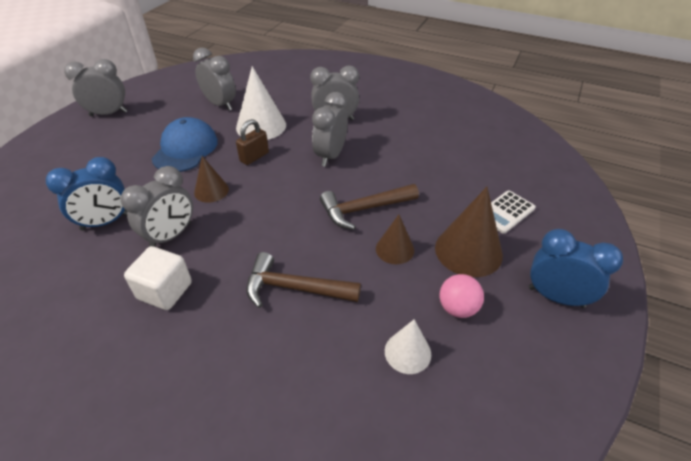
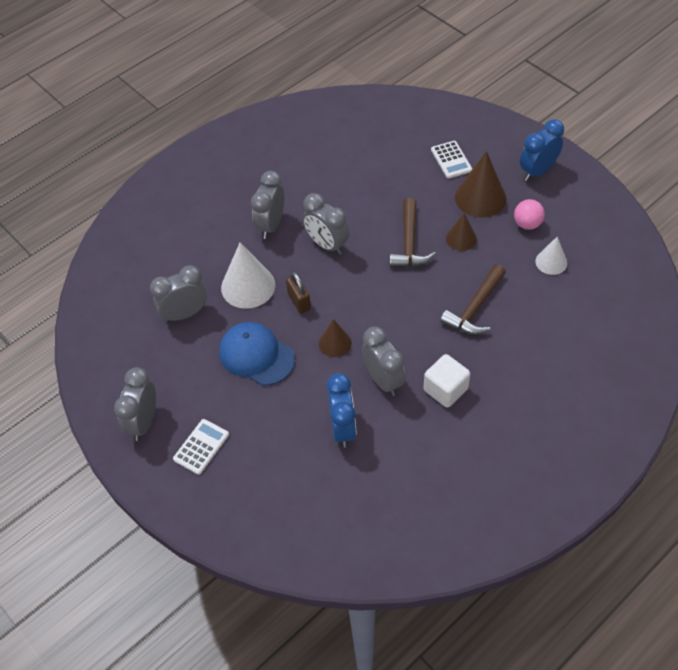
camera: 65 degrees left, 10 degrees up
(84, 146) = (201, 447): none -> white calculator

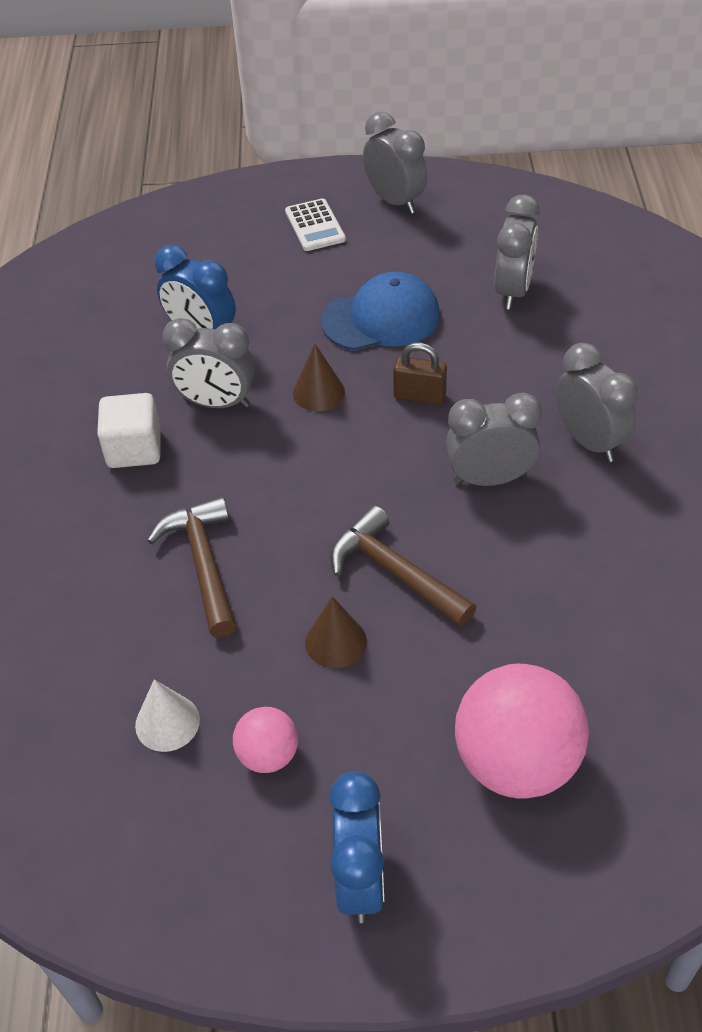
camera: 130 degrees right, 5 degrees down
(248, 286) = (498, 363): white cone -> none
(451, 160) = (516, 761): white calculator -> pink ball
(480, 197) = (389, 735): brown cone -> none

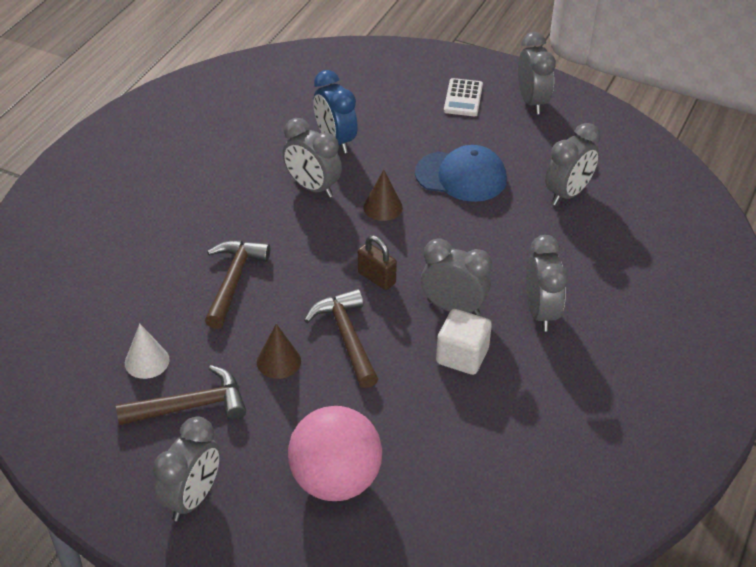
camera: 25 degrees right, 5 degrees down
(134, 449) = (242, 195): white cube -> white cube (462, 356)
(268, 755) = (190, 406): pink ball -> brown hammer
(360, 879) = (192, 498): blue clock -> grey clock
(419, 396) = (448, 236): brown padlock -> brown padlock (376, 278)

